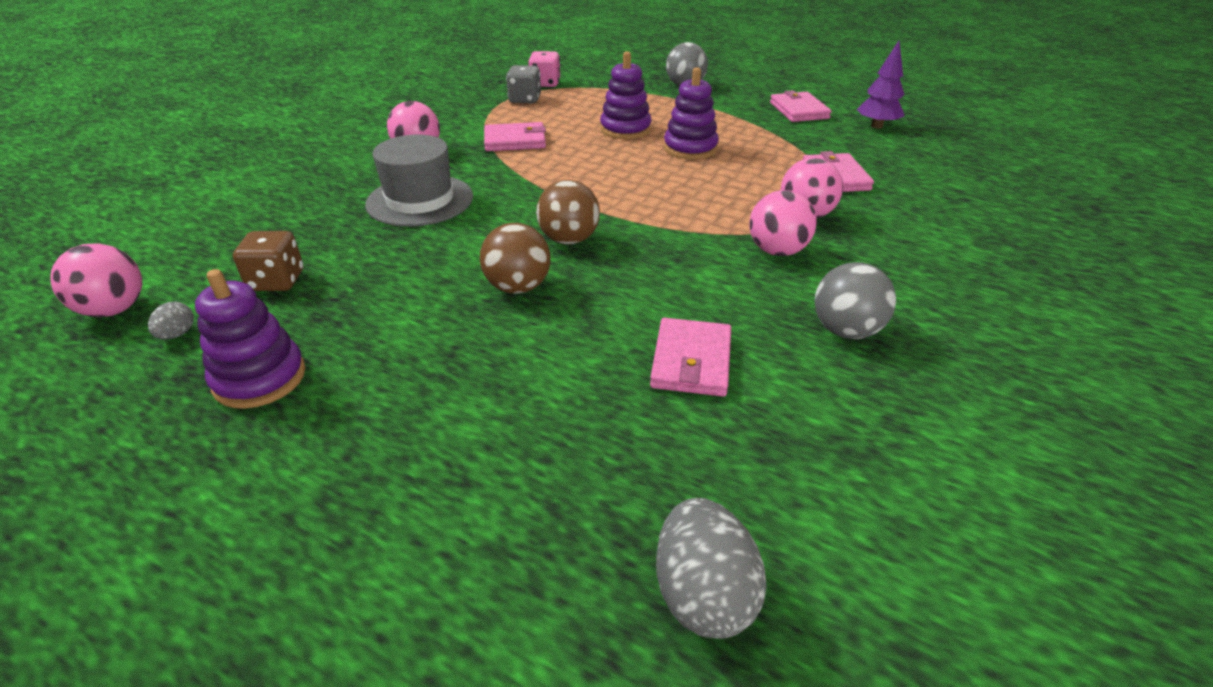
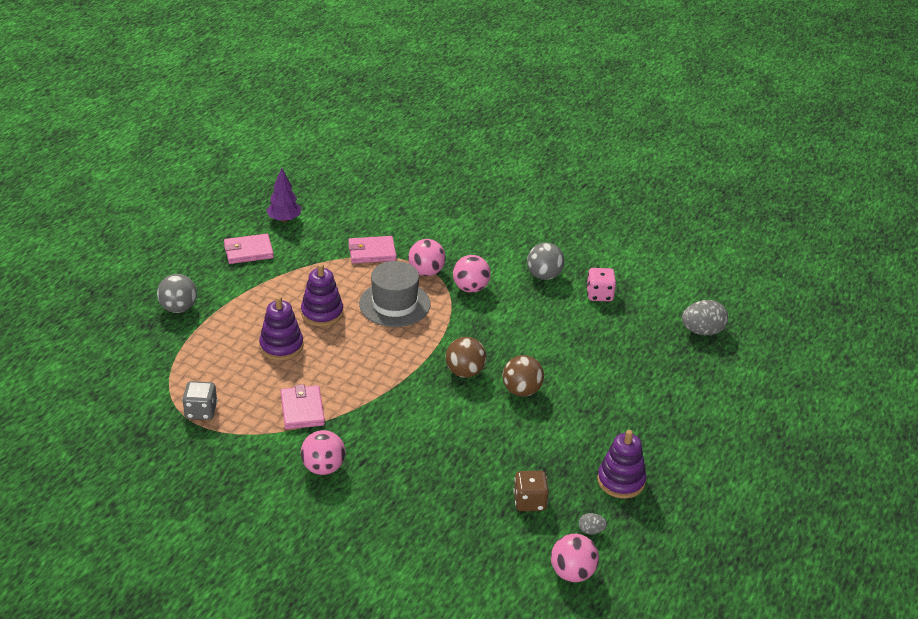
camera: 95 degrees left, 0 degrees up
(420, 200) = (413, 451): grey hat -> grey hat (394, 304)
(545, 84) = (157, 400): pink dice -> pink dice (599, 295)
(691, 361) = (577, 327): pink wallet -> none

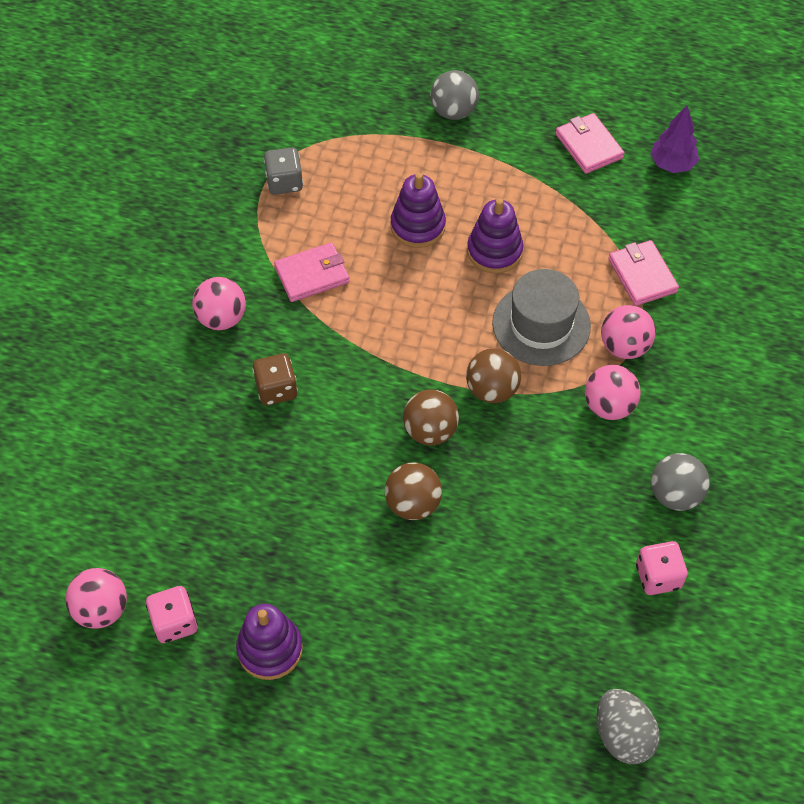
camera: 80 degrees right, 20 degrees up
(440, 337) = (492, 390): none -> brown ball
(529, 502) = (210, 544): brown dice -> brown dice (276, 389)
(591, 530) = (174, 622): grey egg -> pink dice

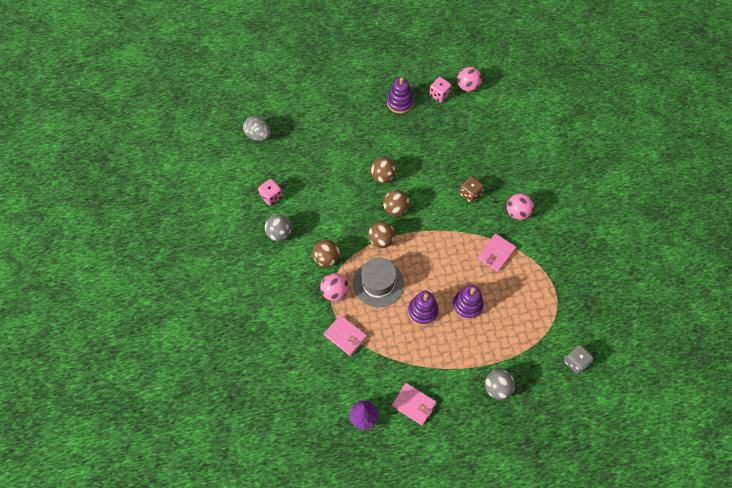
camera: 150 degrees right, 5 degrees up
(284, 182) = (546, 295): grey dice -> grey dice (575, 362)
(609, 406) = (327, 259): pink ball -> brown ball

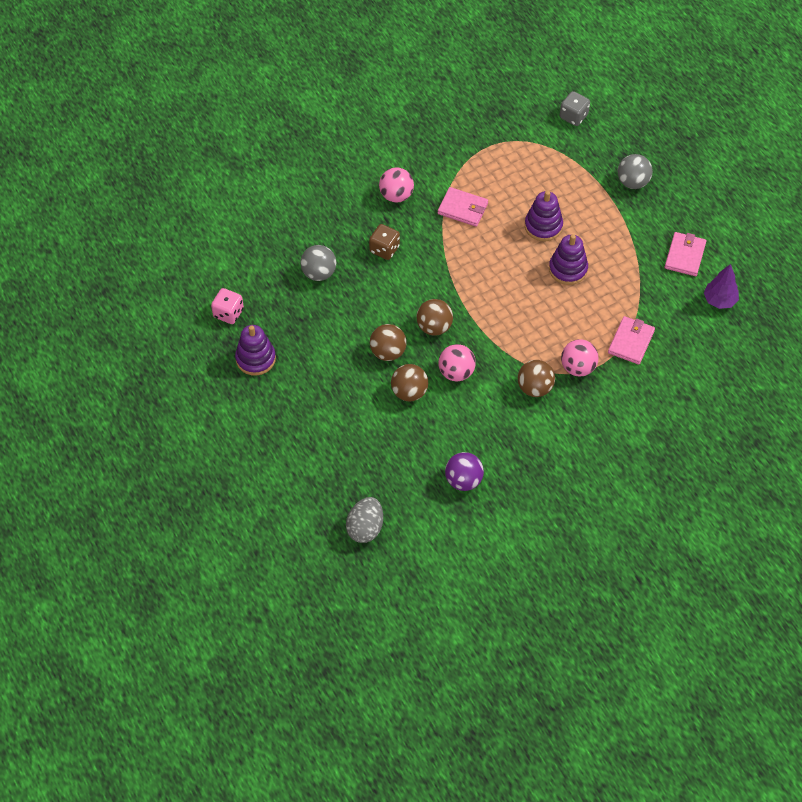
camera: 105 degrees left, 5 degrees down
(271, 196) = (463, 480): pink dice -> purple ball
(279, 233) = (517, 453): grey ball -> grey ball (319, 273)
(378, 283) = (548, 323): grey hat -> none
(381, 240) = (486, 333): brown ball -> brown ball (409, 392)
(467, 86) = (204, 282): pink ball -> pink ball (456, 372)

